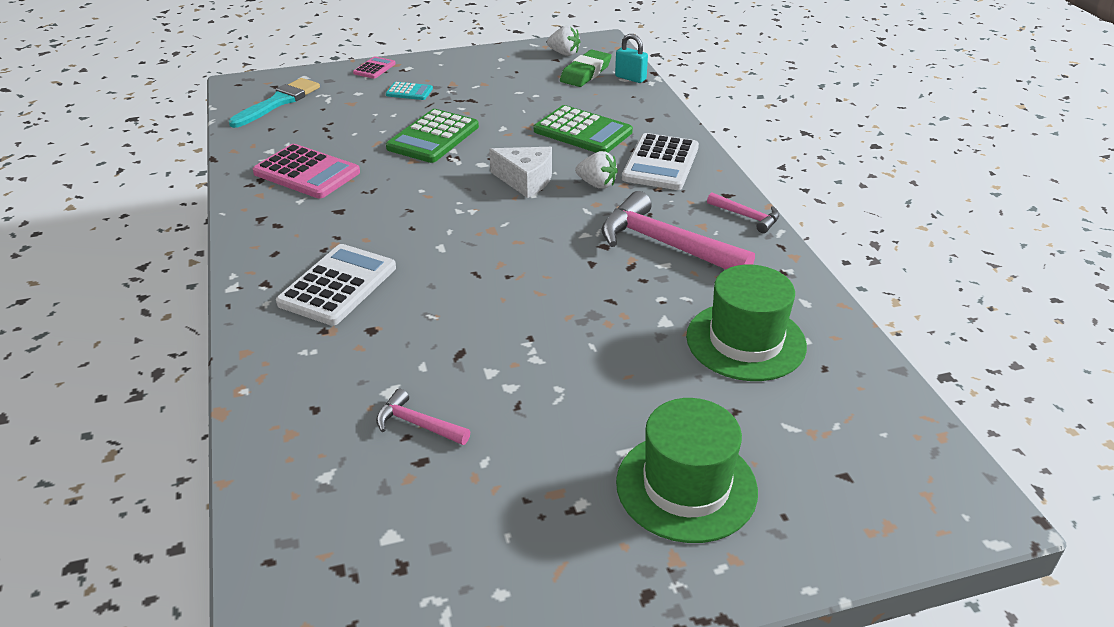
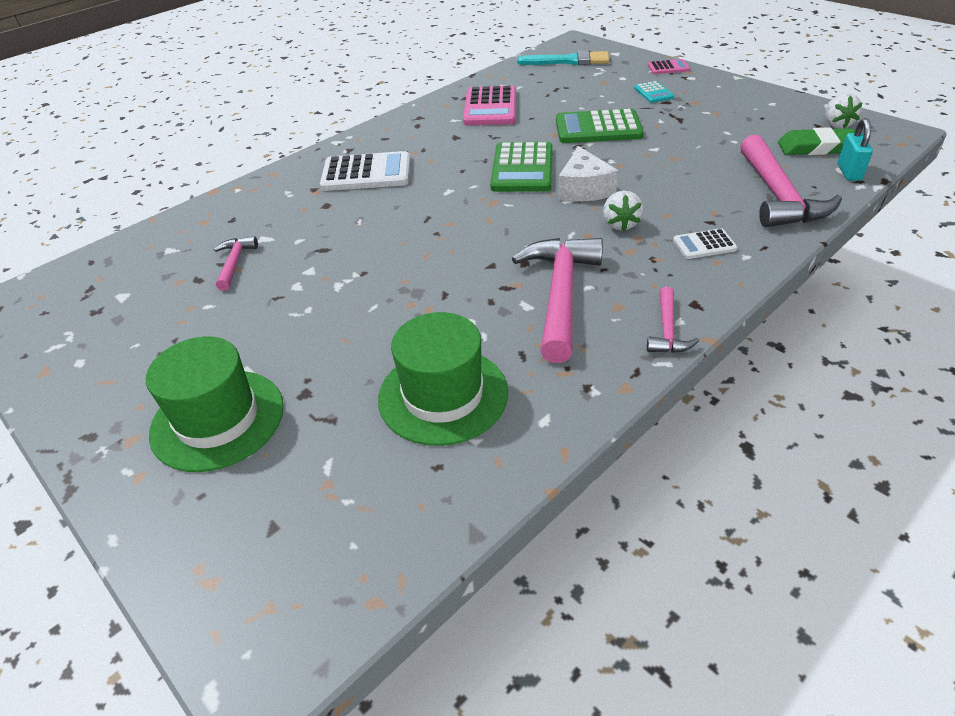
camera: 65 degrees right, 5 degrees up
(583, 131) = (703, 185): green calculator -> green calculator (522, 168)
(630, 112) = (778, 196): none -> pink hammer
(661, 163) = (704, 245): white calculator -> white calculator, size x0.52

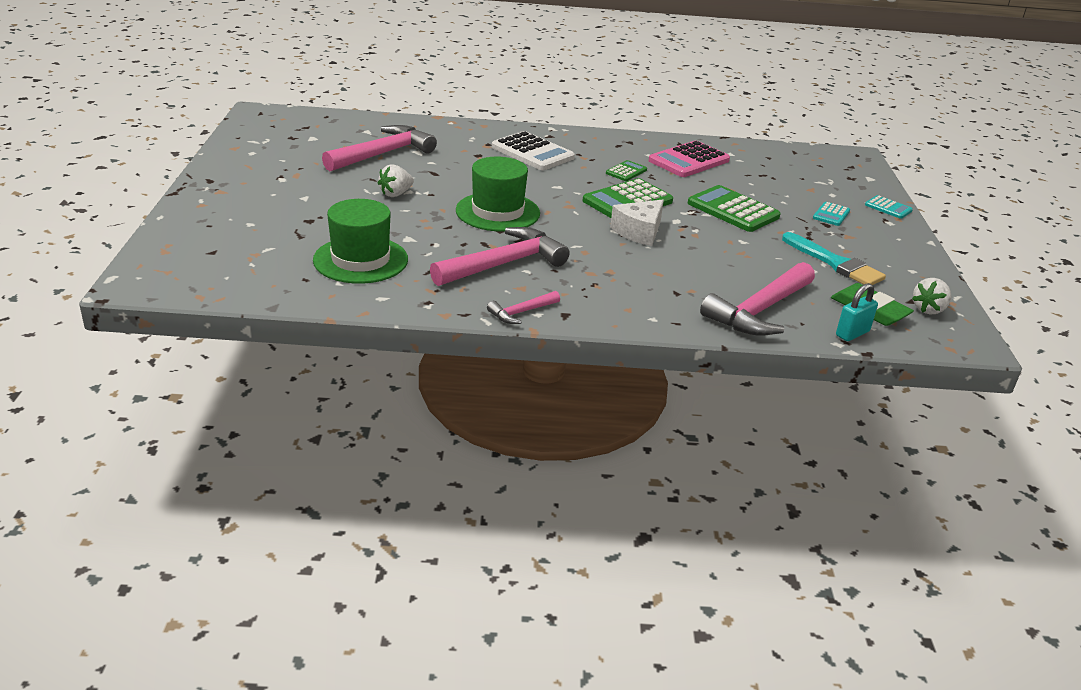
camera: 40 degrees right, 10 degrees down
(218, 419) = (261, 206): green hat -> green hat (497, 212)
(235, 263) = (383, 154): pink hammer -> pink hammer, size x2.01
(469, 144) = (626, 171): none -> green calculator
(569, 61) = (818, 164): turquoise brush -> turquoise brush (835, 263)
(620, 224) = (617, 259): white strawberry -> white strawberry (396, 194)
(668, 68) = (888, 208): pink calculator -> turquoise calculator
(704, 245) = (642, 298): white calculator -> none

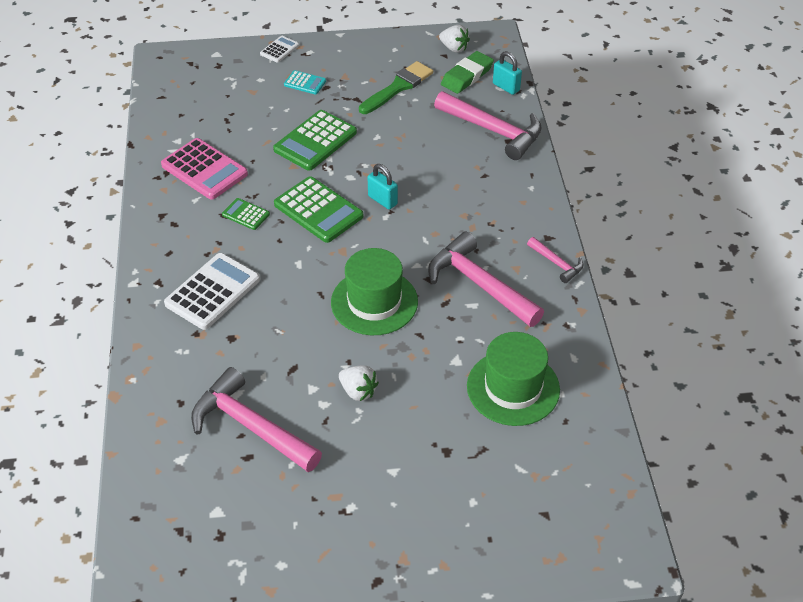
camera: 95 degrees left, 15 degrees up
(639, 232) = (382, 200): white cheese -> turquoise padlock
(835, 263) = (398, 87): turquoise brush -> green brush
(888, 208) = (279, 50): turquoise calculator -> white calculator

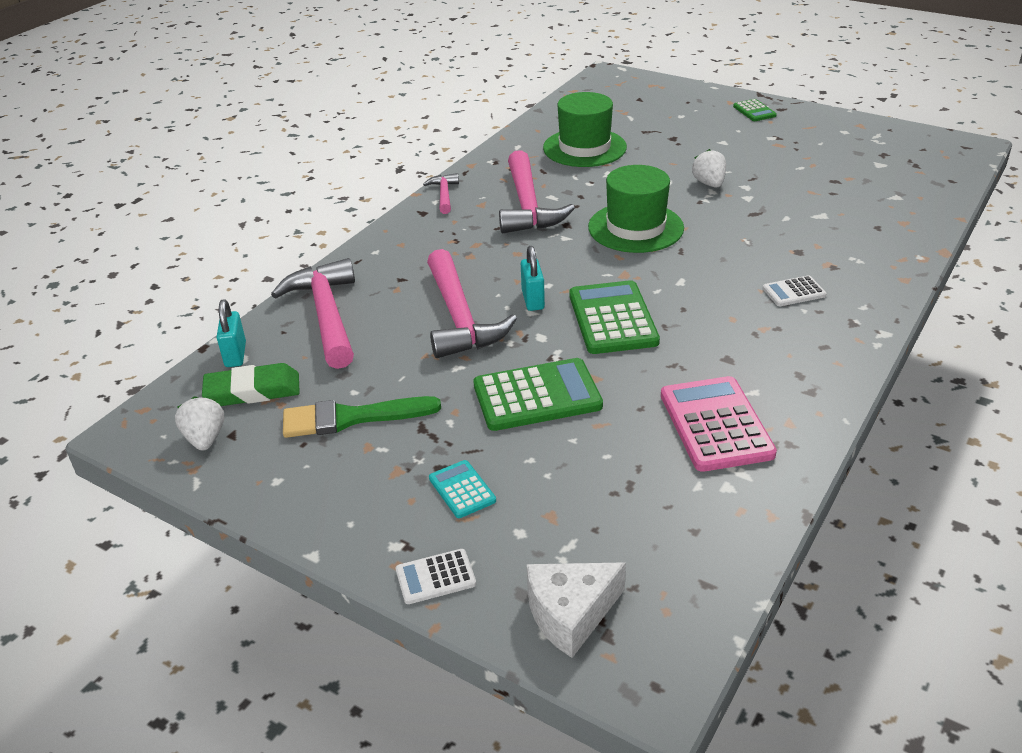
camera: 140 degrees left, 10 degrees down
(211, 63) = (570, 614): none -> white cheese
(212, 292) = (794, 292): white calculator -> white calculator, size x0.52
(246, 214) = (701, 348): green calculator -> green calculator (754, 111)
(251, 426) = (820, 194): pink hammer -> pink hammer (459, 318)

